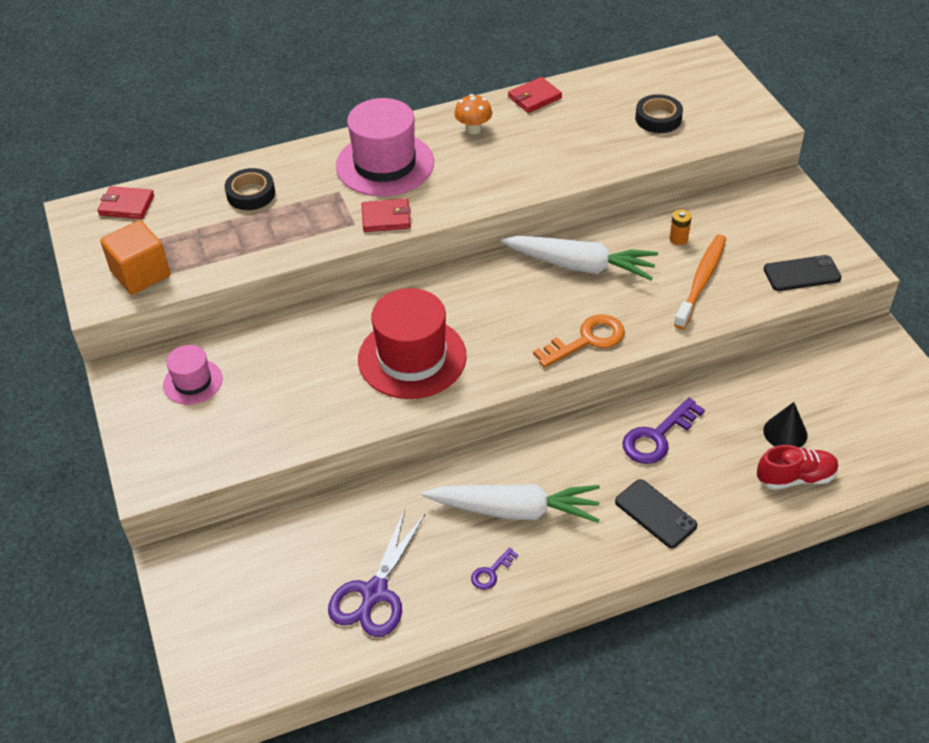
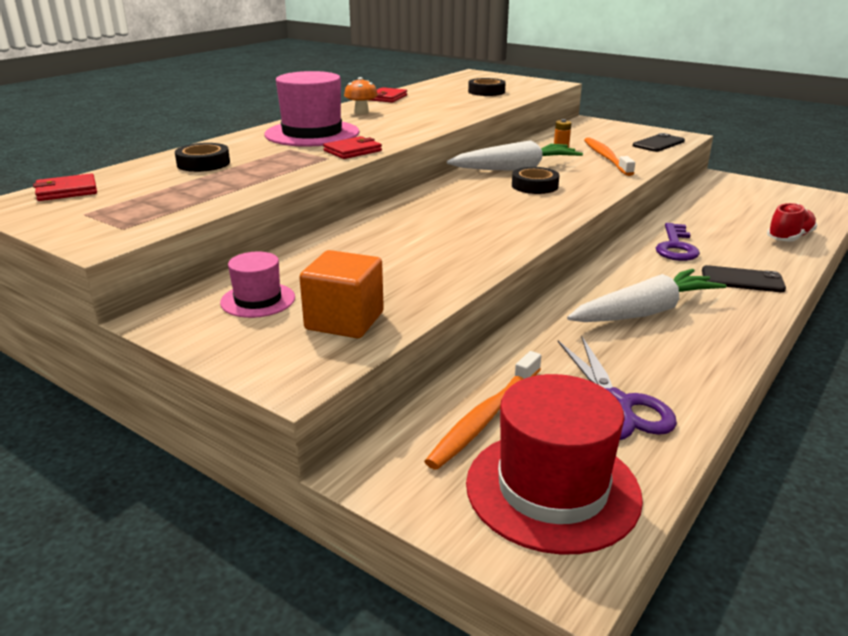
camera: 35 degrees left, 20 degrees down
(141, 274) = (135, 219): orange cube -> orange cube (344, 321)
(279, 556) = (485, 417): none -> orange toothbrush
(412, 357) = (459, 233): red hat -> red hat (552, 489)
(491, 572) = (688, 352): purple key -> none
(561, 307) = (534, 186): none -> black tape
(587, 340) = (578, 194): orange key -> none
(785, 432) = (746, 222): black cone -> none

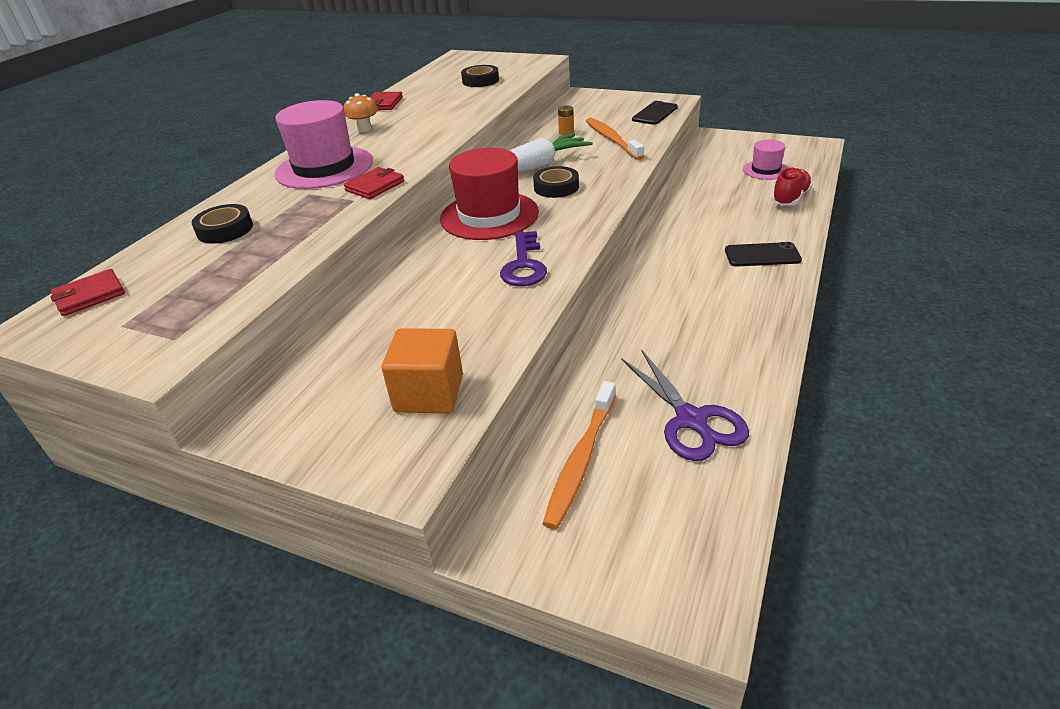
camera: 10 degrees left, 10 degrees up
(258, 300) = (334, 384): pink hat -> pink hat (765, 170)
(552, 489) = (662, 526): red hat -> red hat (489, 215)
(645, 312) = (688, 309): white carrot -> none
(676, 247) = (695, 227): purple key -> purple key (524, 265)

